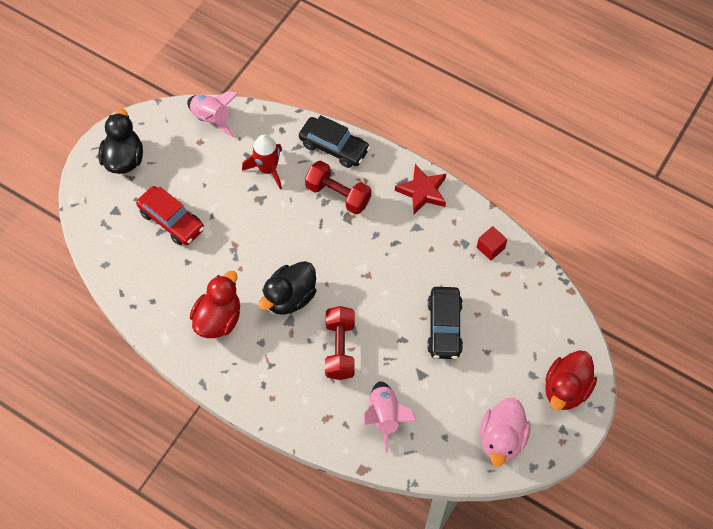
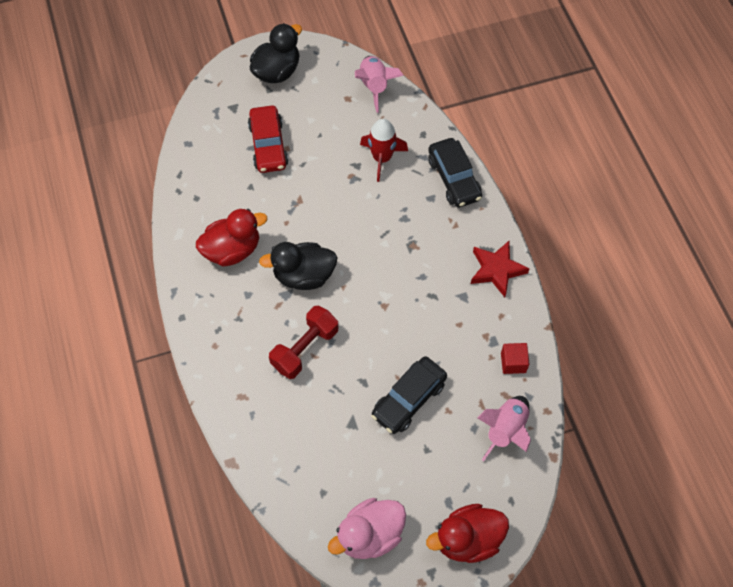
camera: 40 degrees right, 0 degrees up
(338, 195) = (420, 220): red dumbbell -> none
(385, 416) = (289, 434): pink rocket -> pink rocket (505, 430)

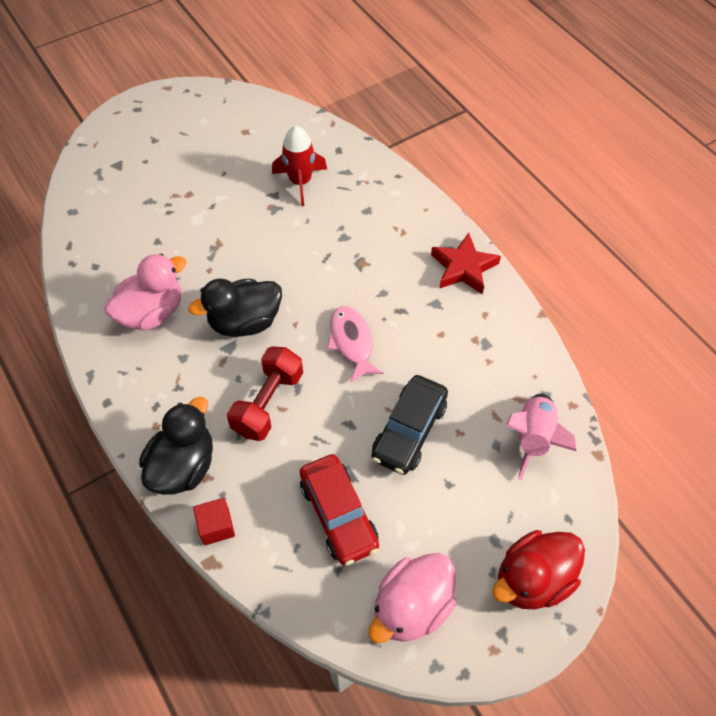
camera: 15 degrees left, 5 degrees down
(232, 250) = (152, 313): red duck -> pink duck
(268, 145) = (168, 195): red car -> red car (339, 514)
(277, 71) = (159, 120): black duck -> black duck (183, 466)
(374, 86) = (271, 114): pink rocket -> none
(384, 313) = (352, 342): none -> pink fish
(454, 179) = (386, 186): black car -> none
(513, 362) = (515, 361): red cube -> red cube (216, 526)

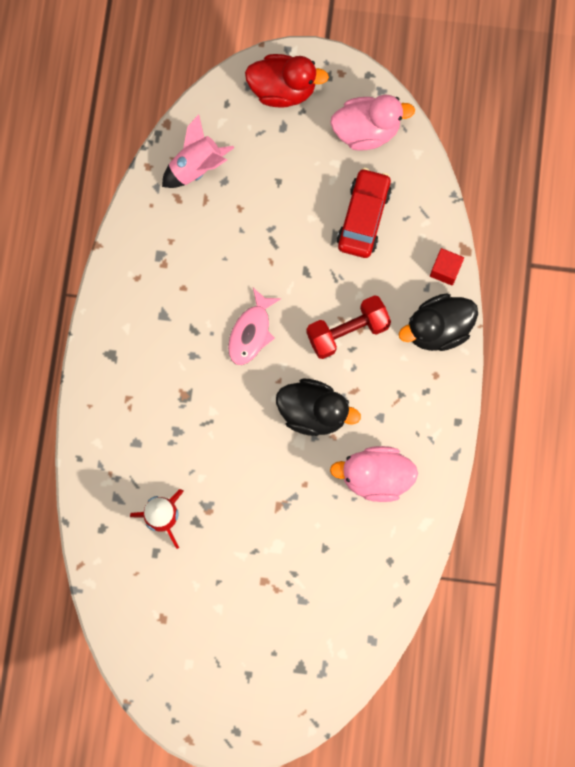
camera: 140 degrees left, 20 degrees up
(409, 431) = (271, 235): black car -> none
(463, 267) = (113, 328): red star -> none

